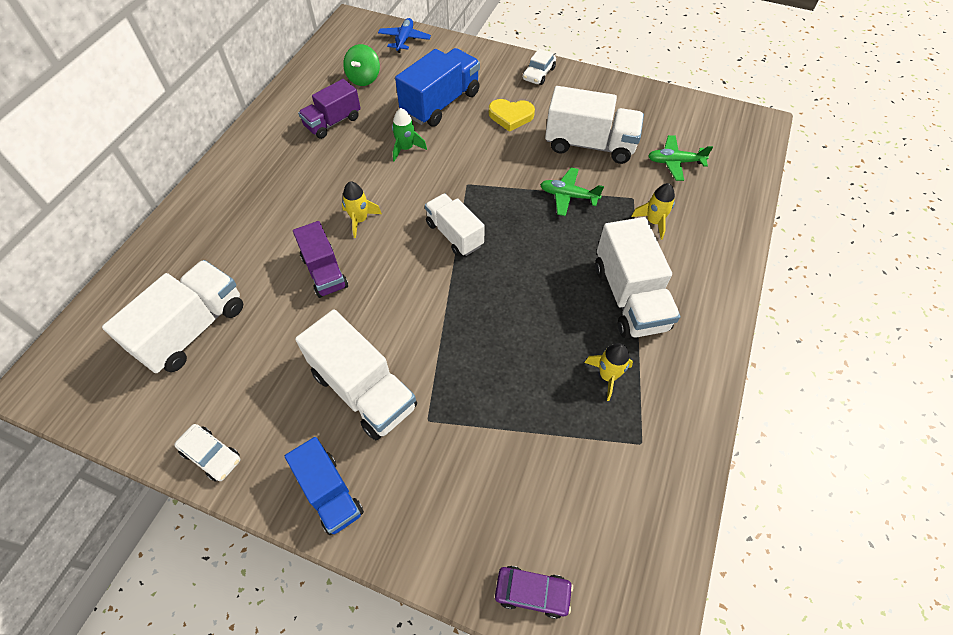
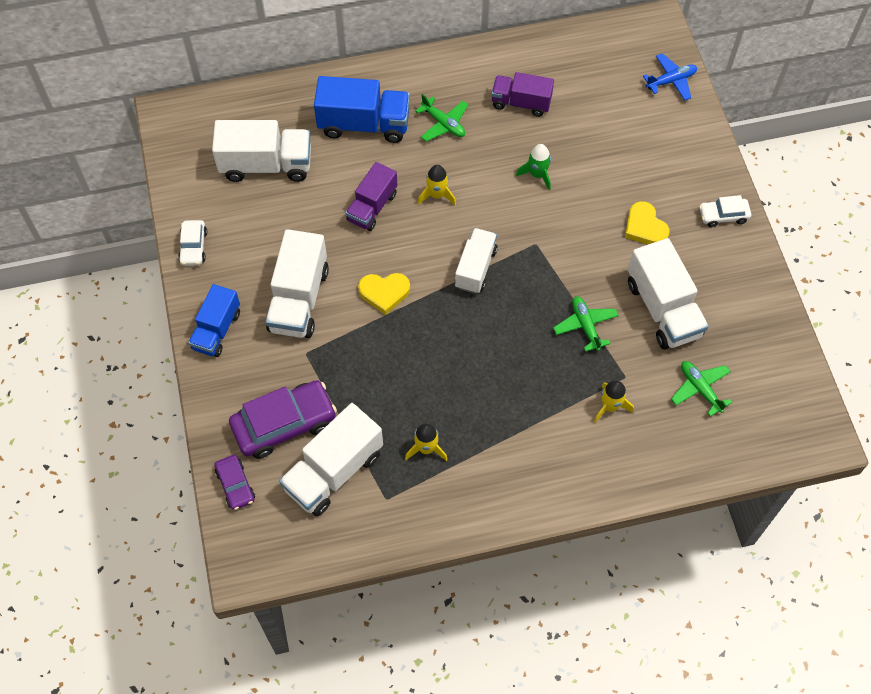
camera: 55 degrees right, 5 degrees up
(298, 177) = (443, 124): none -> green plane
(364, 78) = (592, 87): green spinning top -> none
(419, 314) = (384, 293): none -> yellow heart
(441, 103) = (613, 164): blue truck -> blue truck (364, 124)
(493, 491) = (284, 424): none -> purple car
(629, 297) = (512, 427): white truck -> white truck (333, 471)

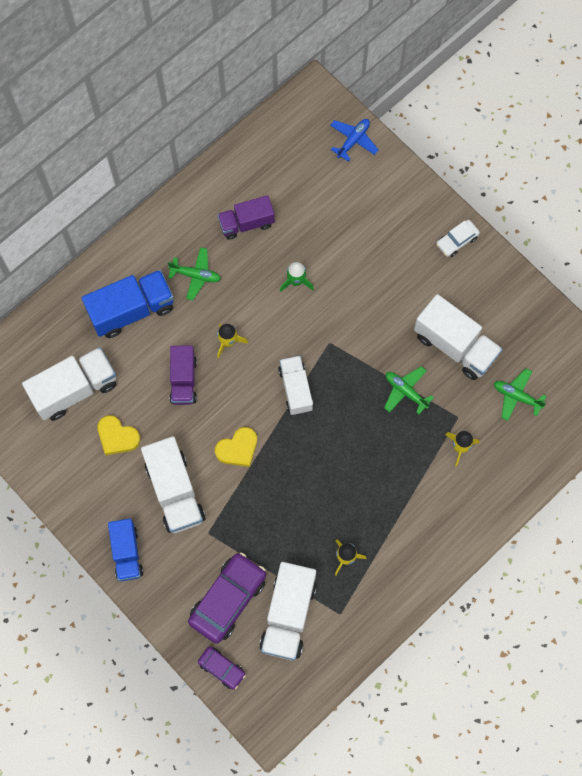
camera: 30 degrees left, 10 degrees up
(193, 247) = (62, 493): white car -> none
(645, 227) = (404, 283): yellow heart -> yellow heart (117, 437)

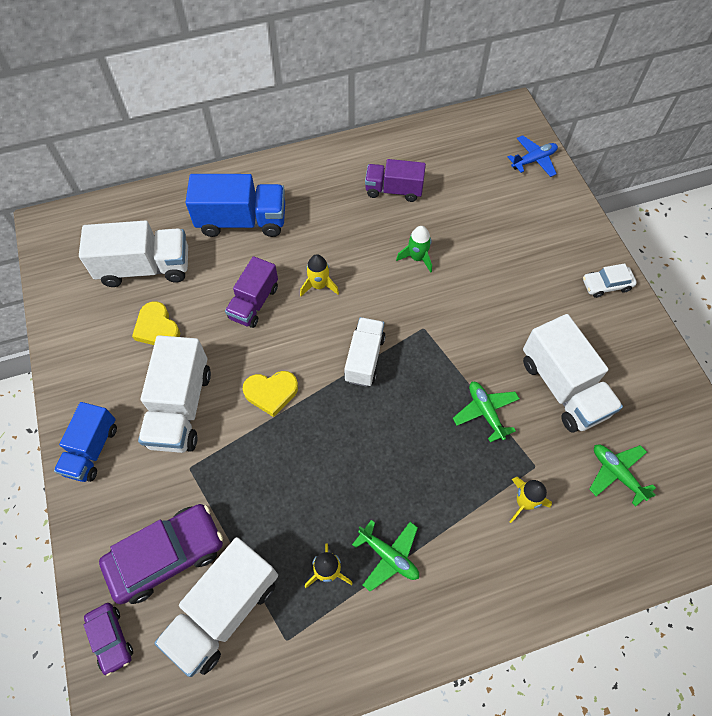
camera: 25 degrees right, 10 degrees down
(196, 275) = (320, 215): green plane -> green plane (388, 556)

